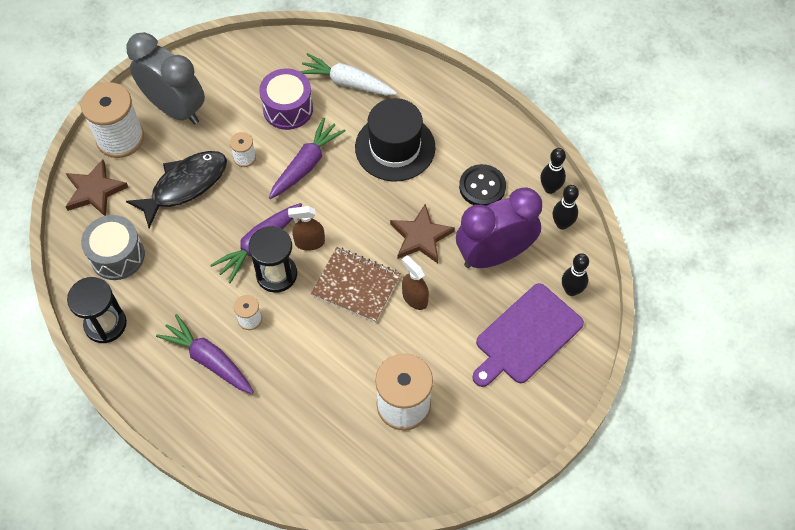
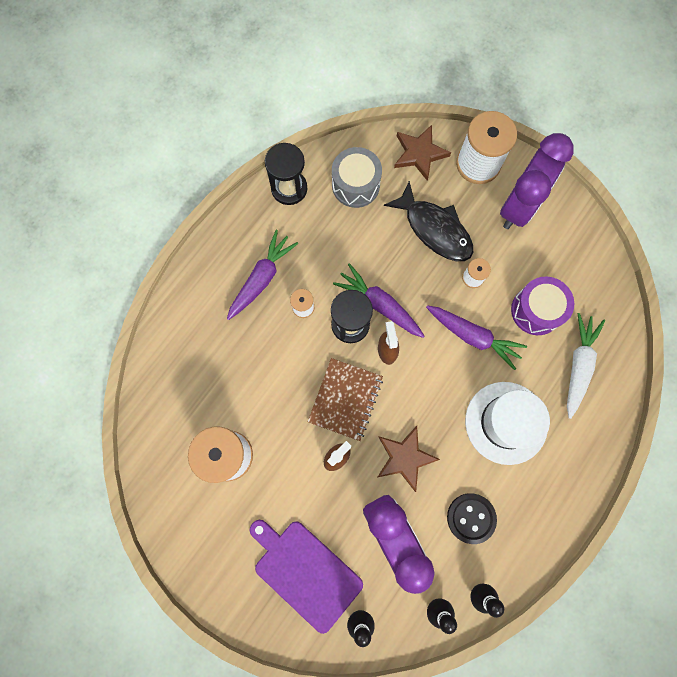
camera: 85 degrees right, 15 degrees up
(175, 108) = (519, 206): grey clock -> purple clock
(395, 147) = (506, 422): black hat -> white hat

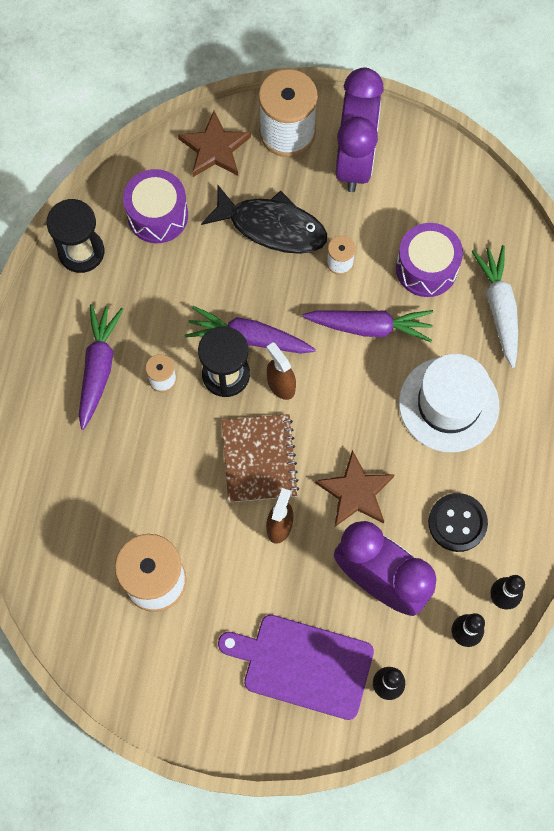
camera: 25 degrees left, 5 degrees down
(355, 185) = (157, 215): grey drum -> purple drum

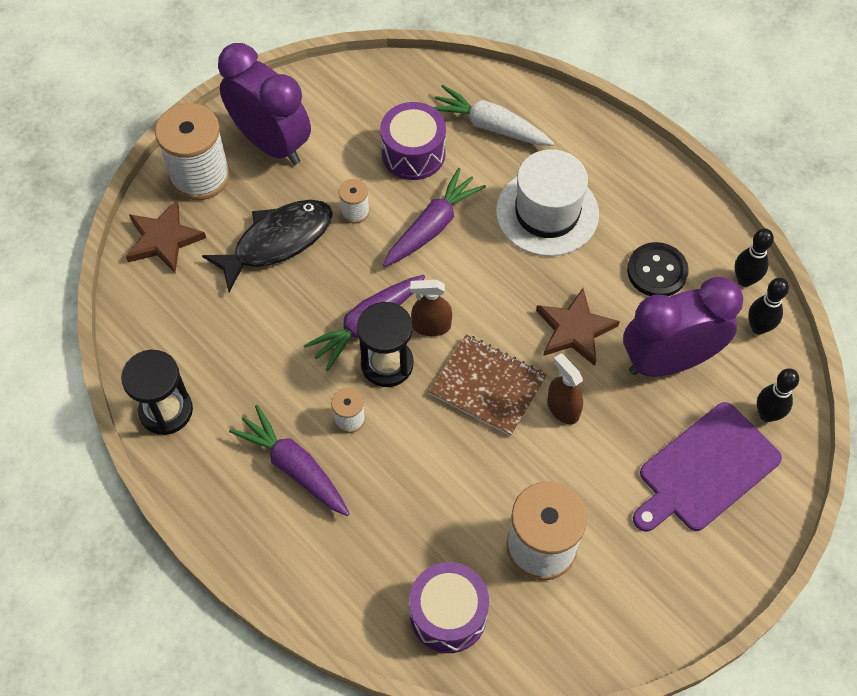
camera: 55 degrees left, 10 degrees down
(157, 215) = (186, 324): purple drum -> purple drum (448, 614)

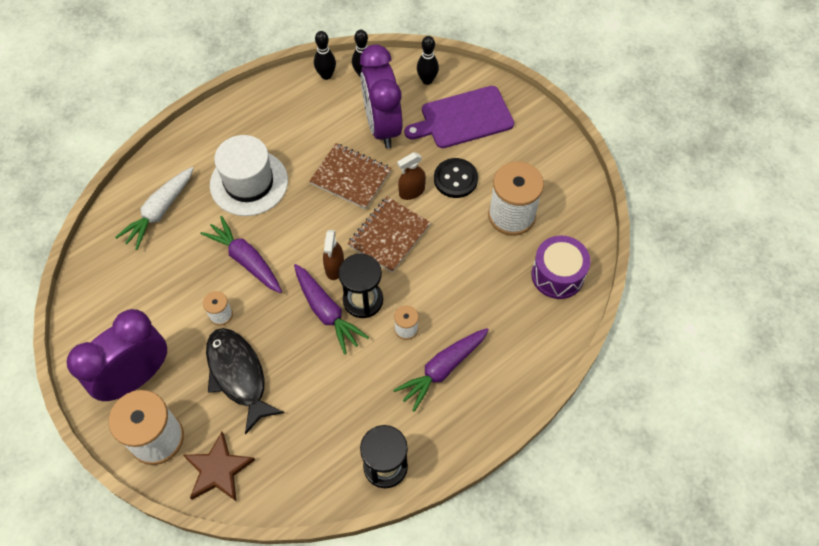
camera: 85 degrees left, 0 degrees up
(413, 153) = (173, 268): purple drum -> none
(574, 330) = (350, 177): brown star -> brown notebook
(657, 271) = (311, 123): black button -> black button (455, 179)
(705, 470) = (463, 118): purple cutting board -> purple cutting board turned 105 degrees clockwise

